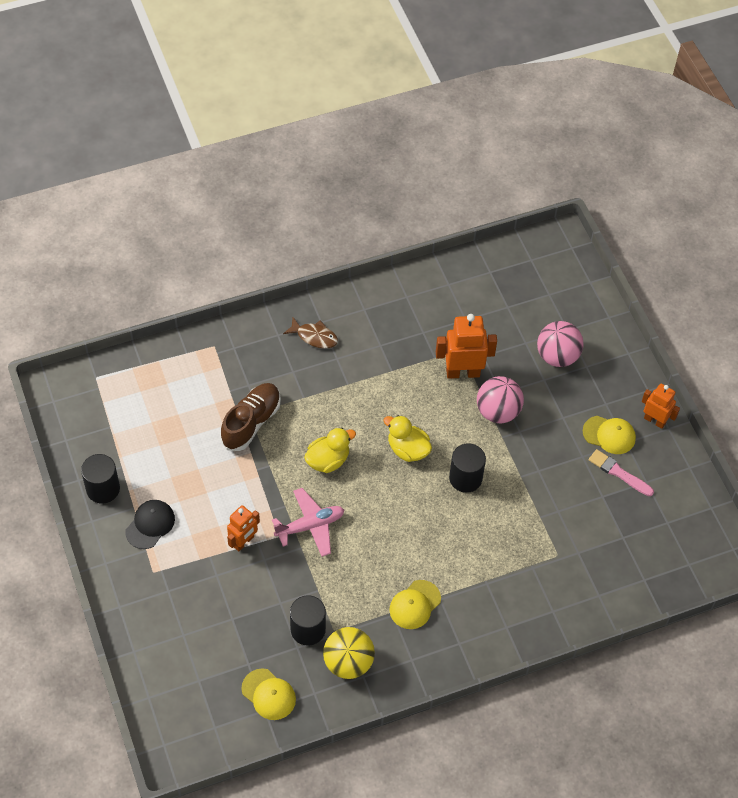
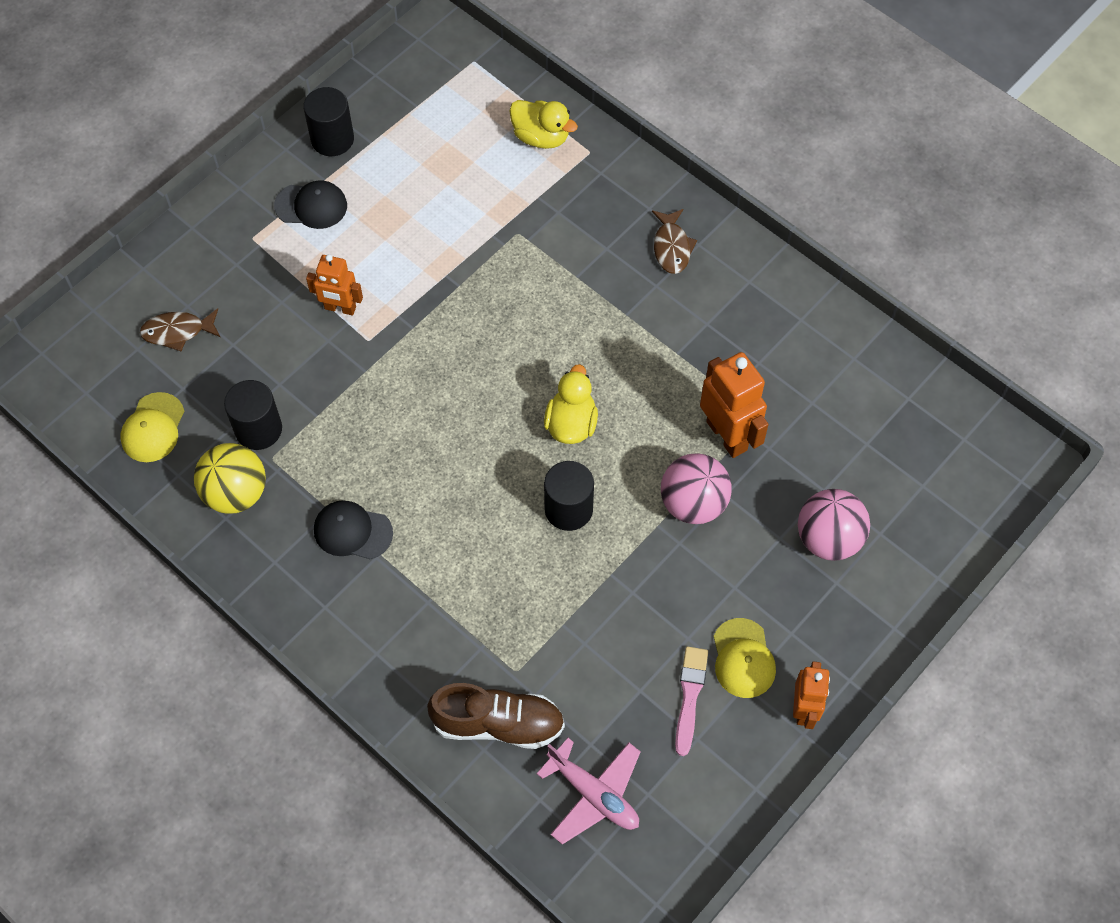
camera: 65 degrees right, 5 degrees up
(201, 649) = (177, 332): none -> brown fish
(251, 422) = (507, 239): brown shoe -> brown shoe (498, 723)
(310, 526) = (400, 367): pink plane -> pink plane (593, 794)
(328, 460) = (502, 343): yellow duck -> yellow duck (541, 137)
(415, 605) = (352, 531): yellow cap -> black cap

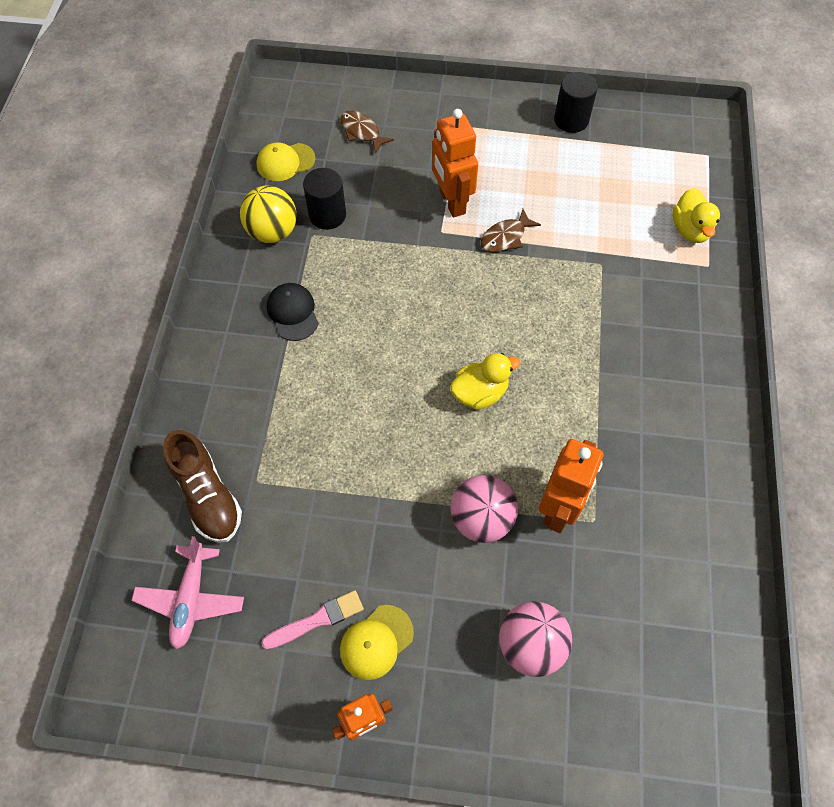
camera: 55 degrees right, 0 degrees up
(311, 206) = (512, 140): black cap -> none
(340, 308) = (451, 202): orange robot -> orange robot, size x1.56
(568, 509) = (410, 434): black cylinder -> none
(672, 247) = (682, 367): brown fish -> brown fish (505, 237)

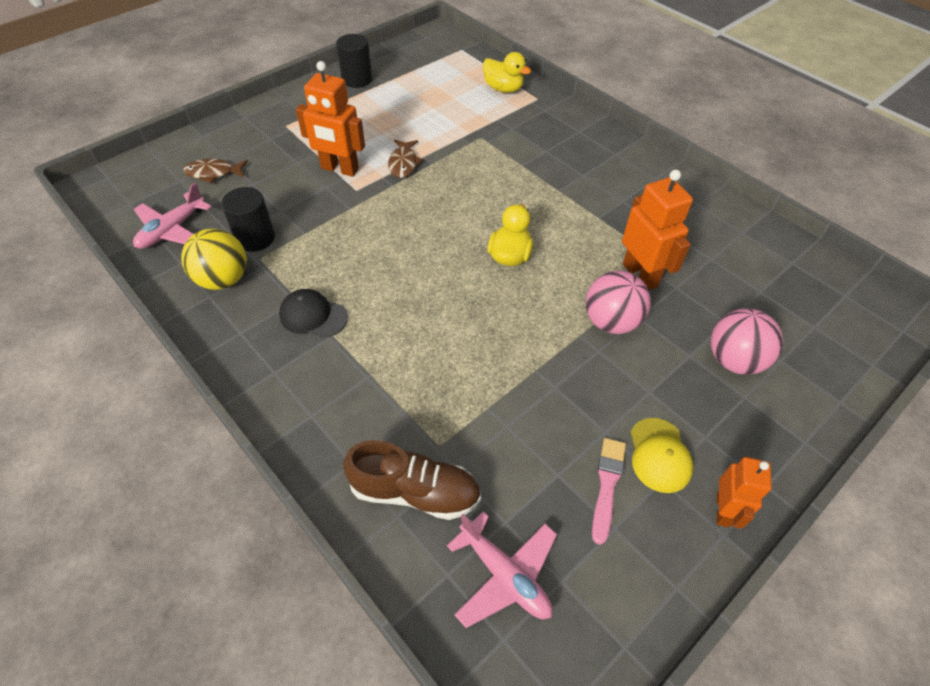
camera: 50 degrees left, 10 degrees down
(285, 162) = (172, 230): yellow cap -> pink plane

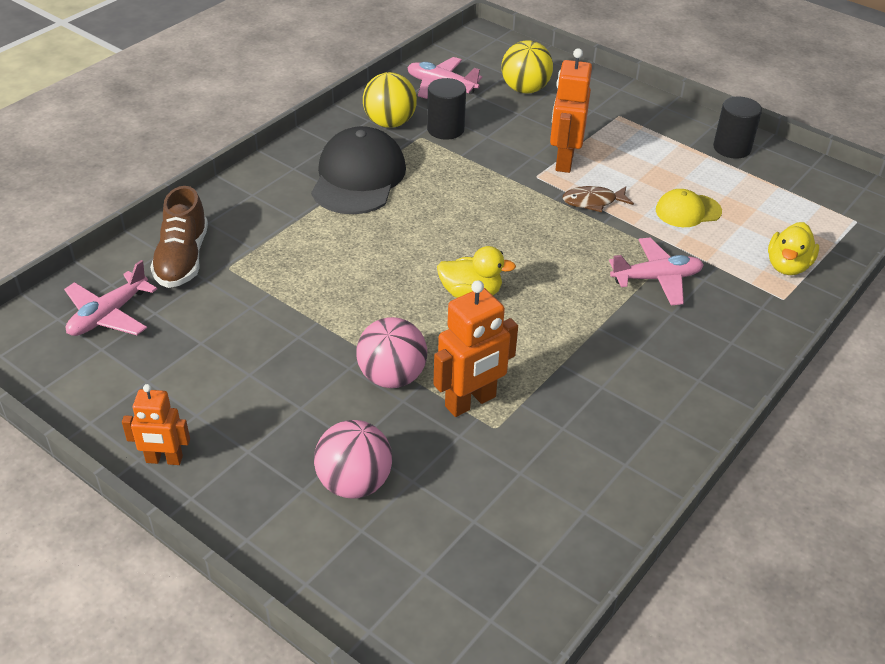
camera: 80 degrees right, 10 degrees down
(213, 173) = (525, 89): brown fish -> yellow ball
(313, 316) = (358, 177): black cap -> black cap, size x1.86
(507, 150) = (656, 278): none -> pink plane
(607, 485) = (190, 375): pink brush -> none
(659, 455) = (224, 413): yellow cap -> yellow cap (688, 211)

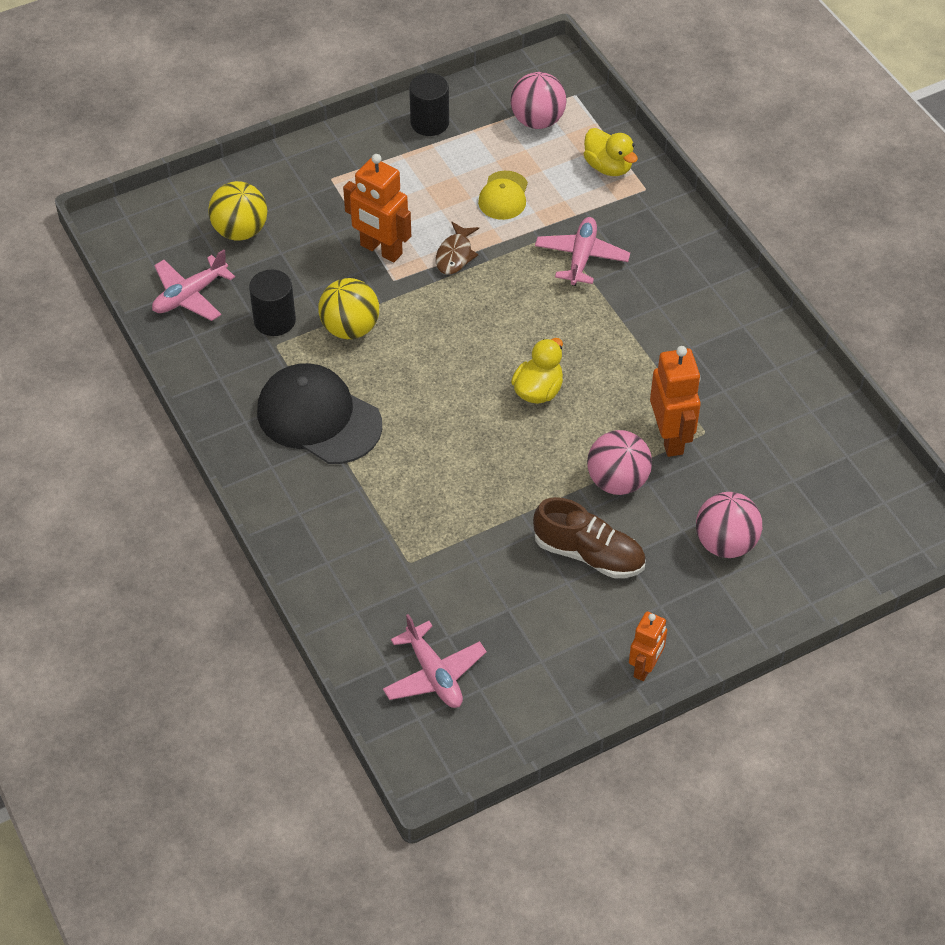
camera: 65 degrees left, 10 degrees up
(182, 259) = (376, 596): brown shoe -> brown shoe (589, 554)
(389, 123) = (236, 362): yellow ball -> yellow ball (350, 328)
(799, 207) = (537, 121): none -> pink ball

